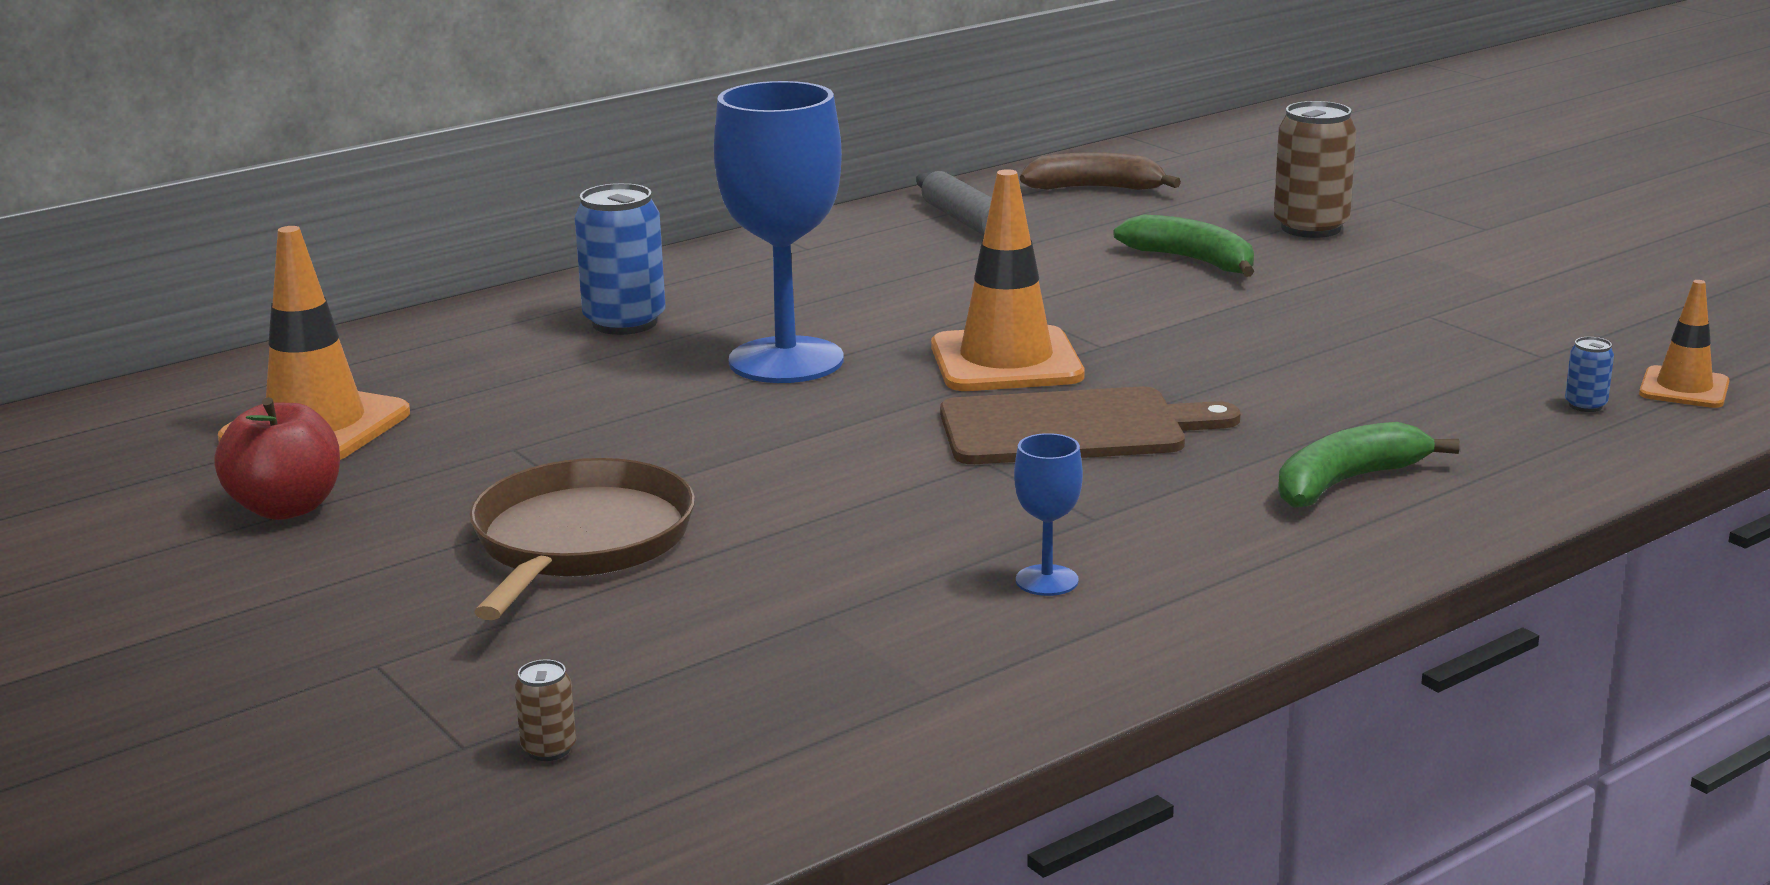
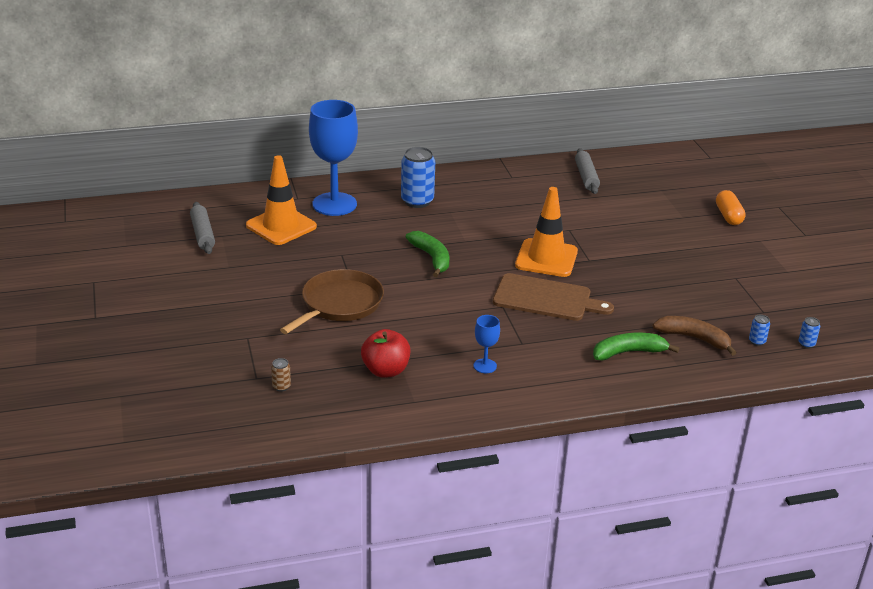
camera: 20 degrees right, 10 degrees up
(109, 481) = (203, 234): none -> grey rolling pin
(286, 508) = (253, 262): red apple -> red apple (385, 370)
(786, 361) = (464, 236): blue goblet -> blue goblet (334, 204)
(1095, 188) = (655, 170): brown banana -> brown banana (694, 338)
(1193, 261) = (662, 223): green banana -> green banana (431, 258)
(1311, 228) = (728, 216): brown can -> orange capsule
(1684, 388) = (806, 344): orange traffic cone -> blue can

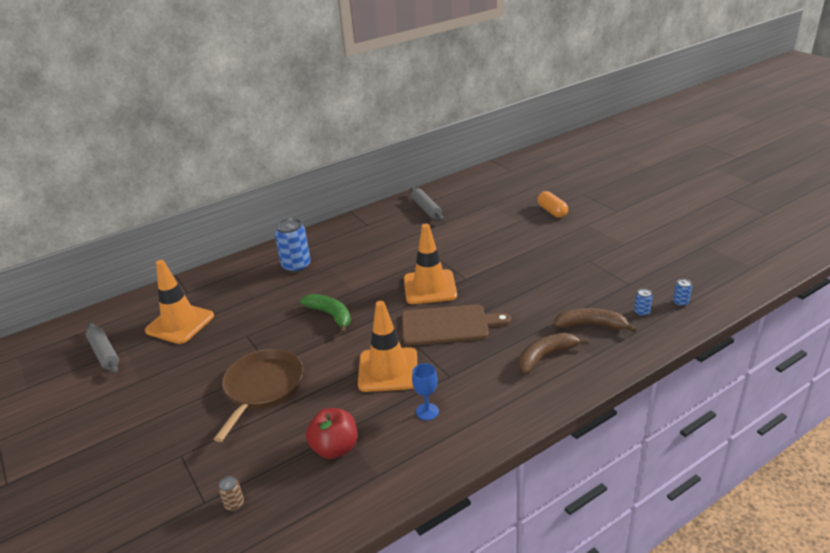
camera: 15 degrees left, 0 degrees up
(334, 204) = (223, 289): blue goblet -> none
(465, 321) = (388, 370): none -> orange traffic cone
(629, 352) = (546, 356): green banana -> brown banana

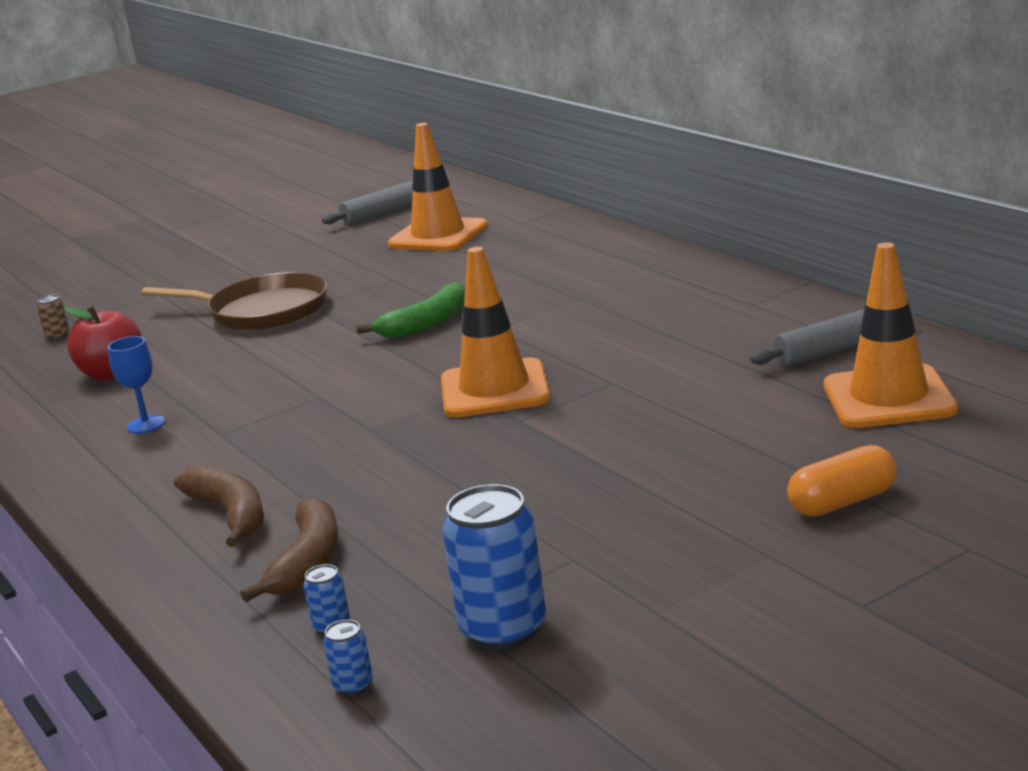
camera: 90 degrees right, 10 degrees down
(296, 266) = (590, 275): blue can -> blue can (503, 630)
(388, 370) = (260, 385): orange traffic cone -> orange traffic cone (889, 398)
(448, 325) = (363, 418): brown cutting board -> none

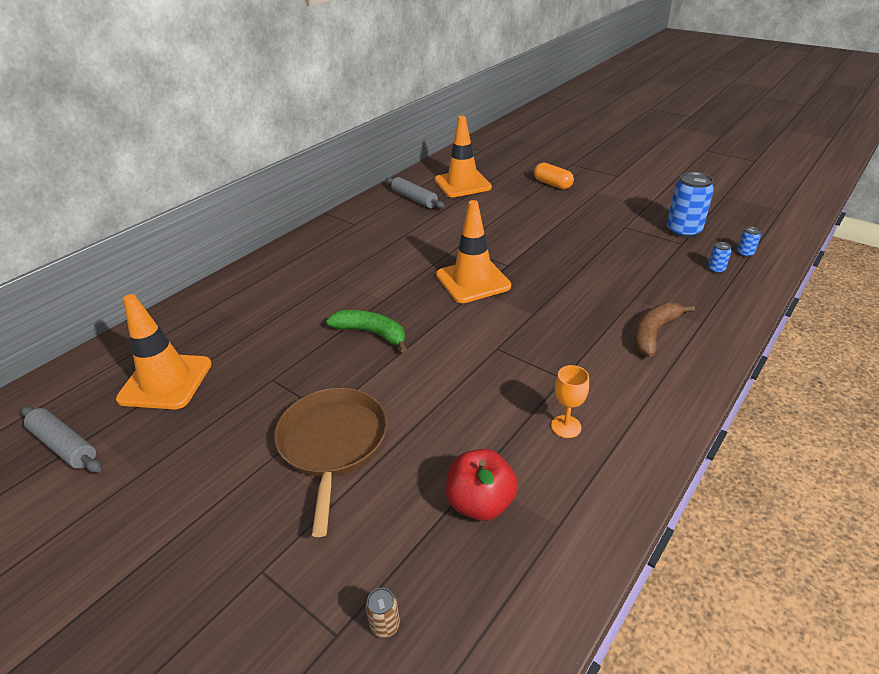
camera: 110 degrees left, 15 degrees up
(146, 424) = (566, 426): blue goblet -> orange goblet
(307, 562) = (676, 291): brown banana -> none

